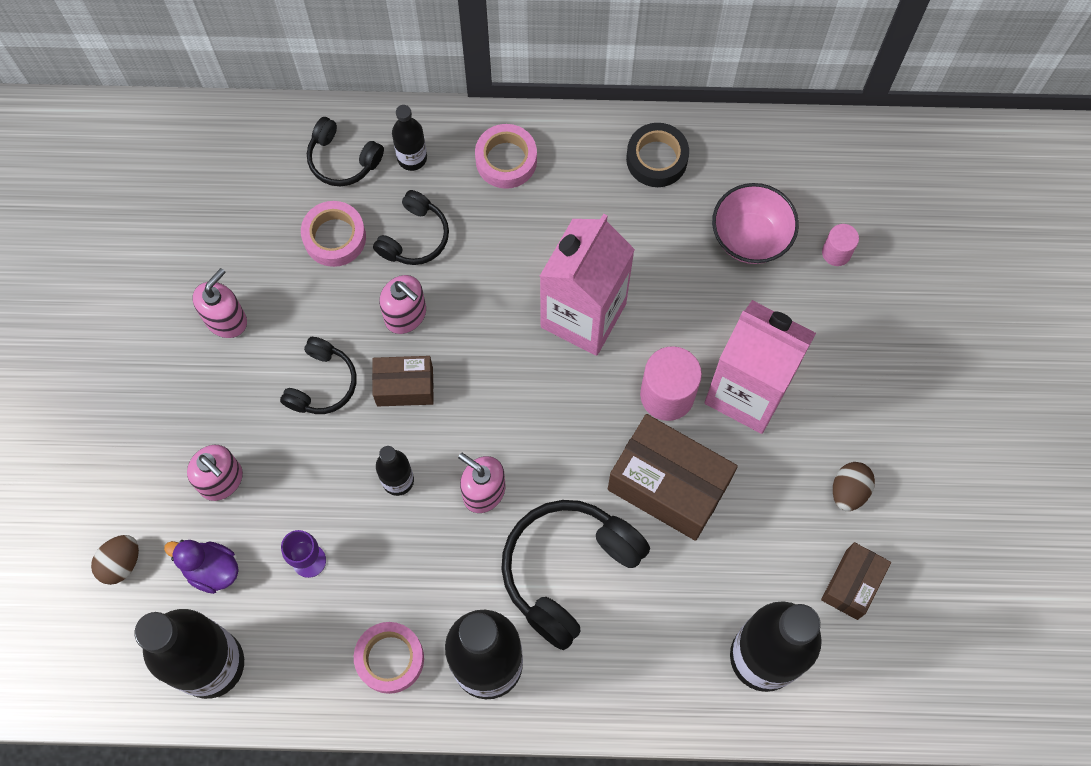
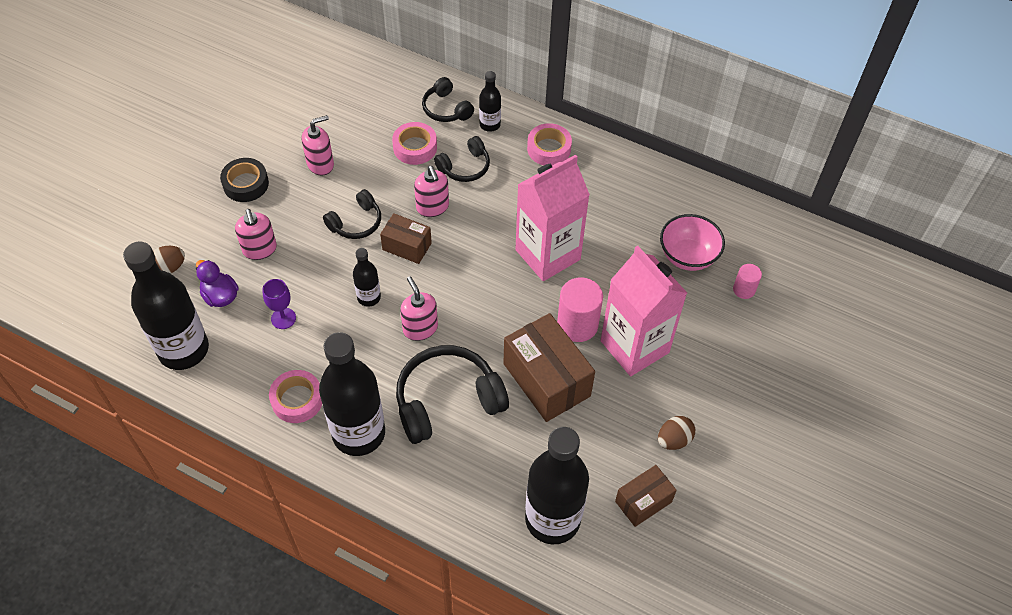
camera: 25 degrees right, 15 degrees down
(656, 159) = (648, 187): black tape -> black tape (246, 184)

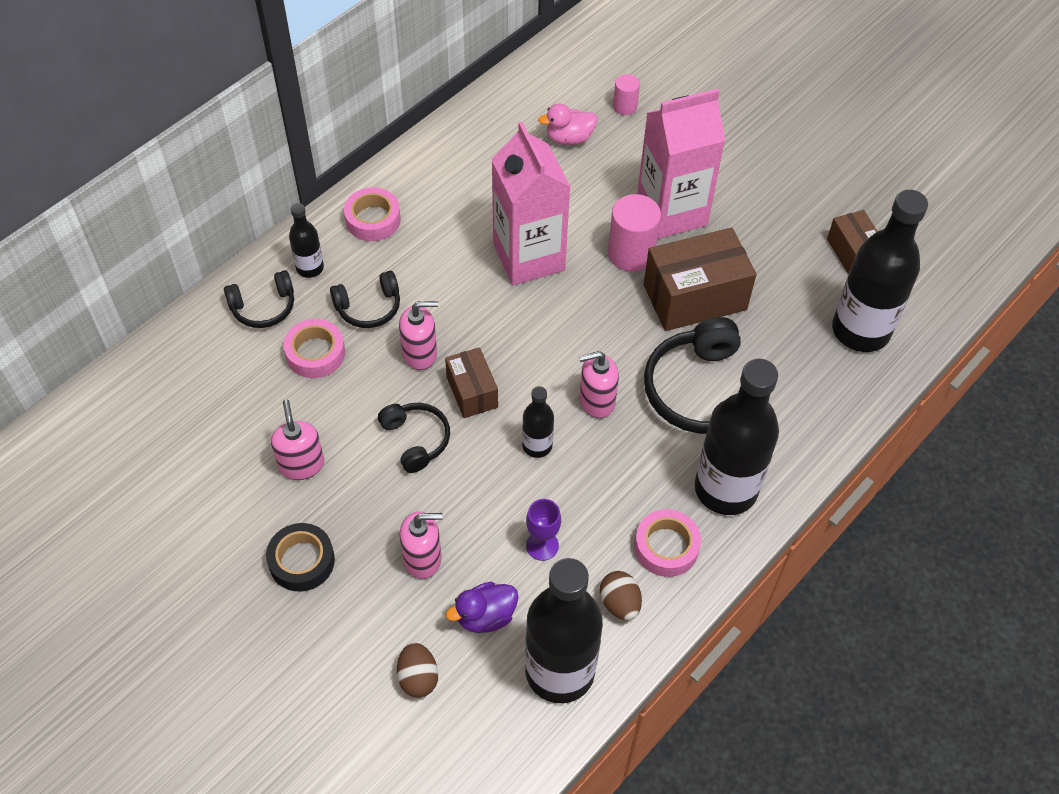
camera: 75 degrees left, 0 degrees up
(407, 246) = (472, 392): brown box -> brown box turned 60 degrees counterclockwise
(465, 167) = (369, 308): black headphones -> black headphones turned 90 degrees clockwise
(674, 440) = (788, 210): brown egg -> brown egg (619, 603)
(687, 256) = (569, 138): pink bowl -> pink duck

